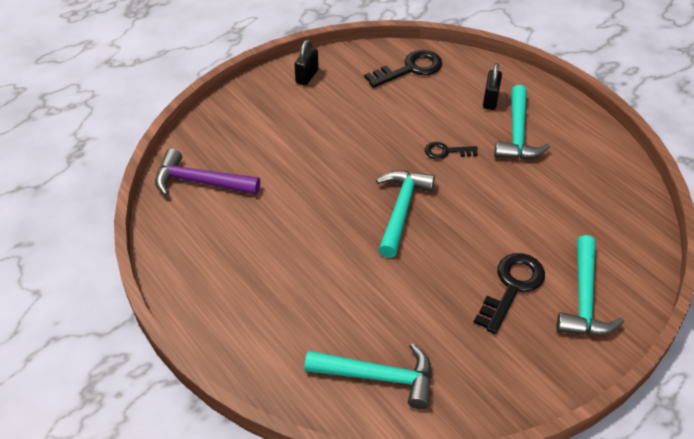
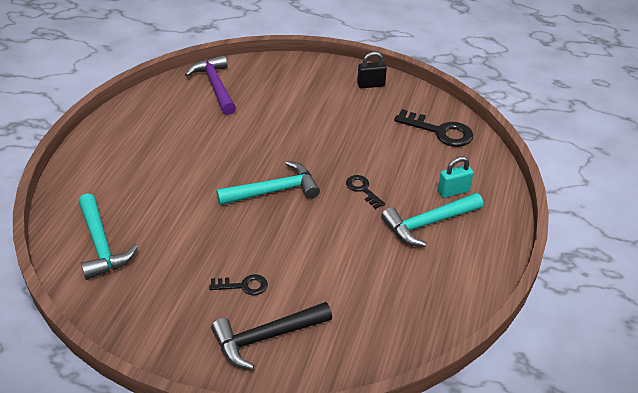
camera: 55 degrees right, 5 degrees down
(490, 100) = (453, 191): black padlock -> turquoise padlock
(512, 287) = (243, 286): black key -> black key, size x0.58
(584, 298) = (266, 337): turquoise hammer -> black hammer

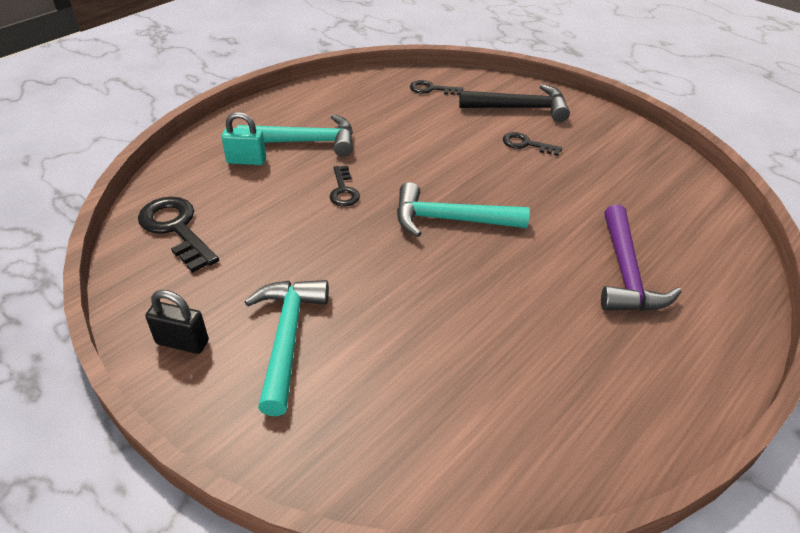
camera: 155 degrees left, 0 degrees up
(101, 245) = (680, 220): turquoise hammer -> turquoise hammer (287, 338)
(215, 86) = (460, 444): purple hammer -> purple hammer (626, 273)
(370, 334) = (431, 89): none -> black key

